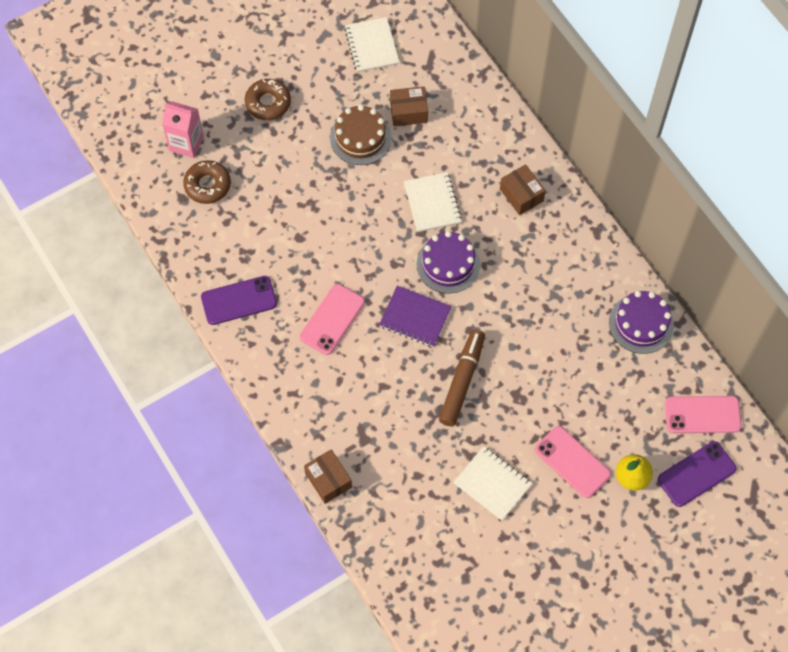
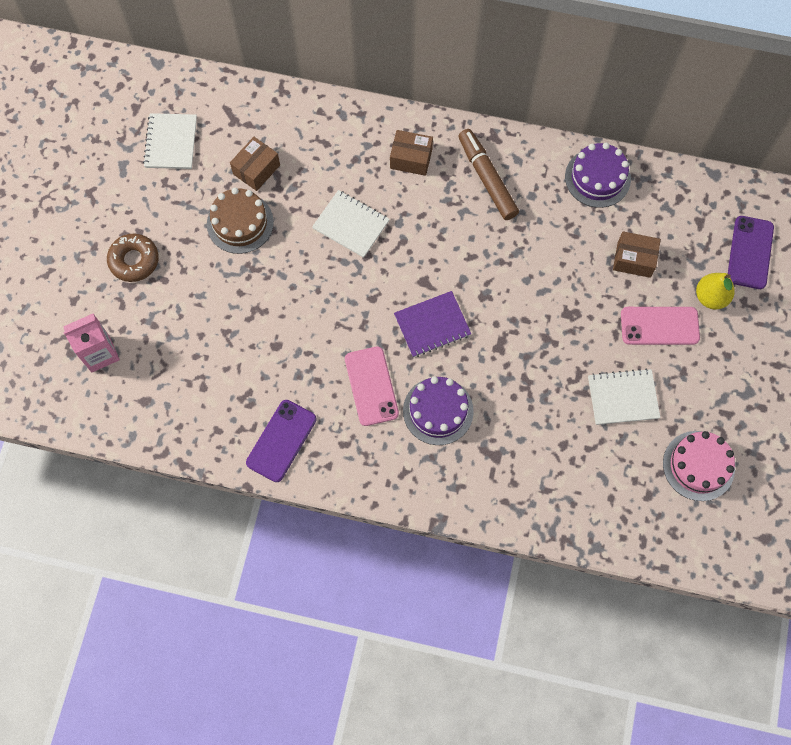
camera: 45 degrees left, 5 degrees up
(207, 185) = (155, 371): brown donut -> none
(328, 480) = (502, 514): brown box -> brown box (634, 259)
(371, 46) = (171, 142): white notebook -> white notebook turned 60 degrees clockwise
(448, 264) = (413, 261): purple cake -> purple cake (438, 411)
(462, 381) = (518, 341): brown marker -> brown marker (487, 178)
(495, 577) = (698, 465): none -> pink cake
(702, 415) = (708, 205): pink phone -> none

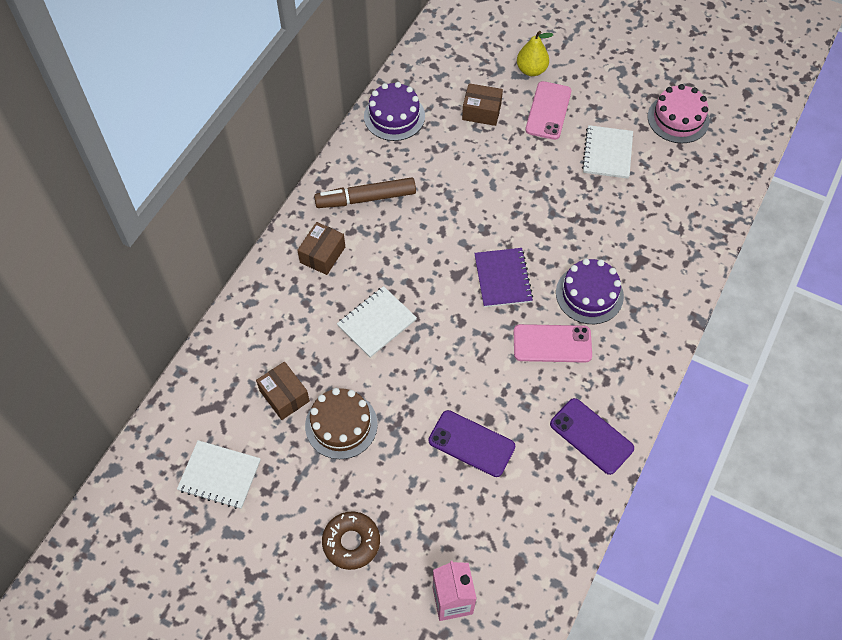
camera: 75 degrees left, 10 degrees down
(634, 259) = (481, 112): brown box -> brown box turned 75 degrees clockwise
(750, 252) = (498, 34): purple phone -> purple phone (471, 443)

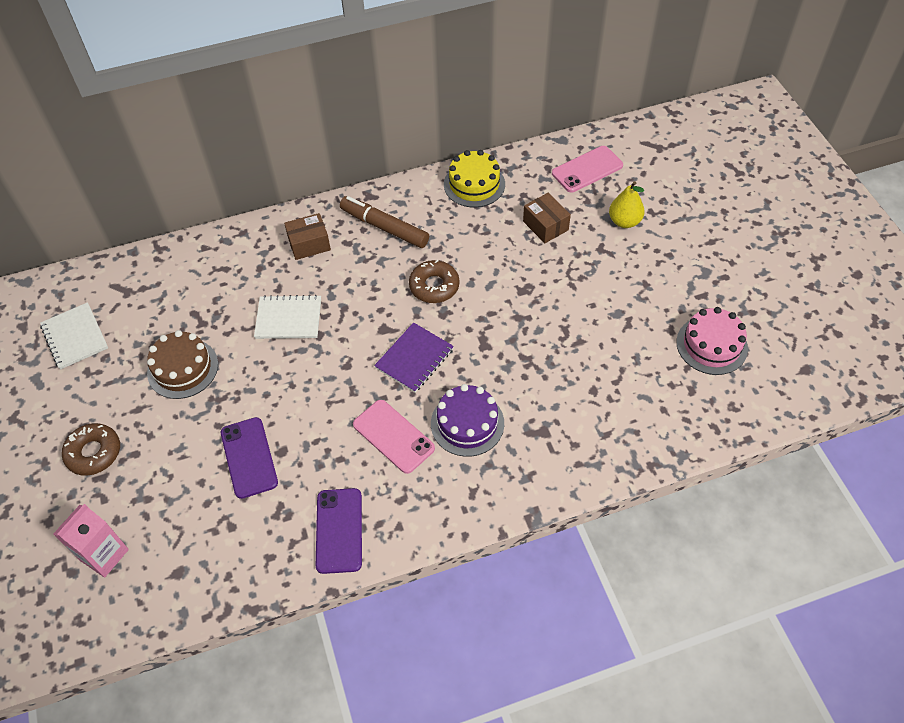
camera: 45 degrees right, 5 degrees down
(284, 396) = (172, 319): brown box -> none
(394, 116) = (474, 184): purple cake -> yellow cake
(455, 215) = (434, 286): none -> brown donut
(548, 111) = (601, 261): pink phone -> pink phone (587, 169)
(607, 153) = (613, 328): white notebook -> none

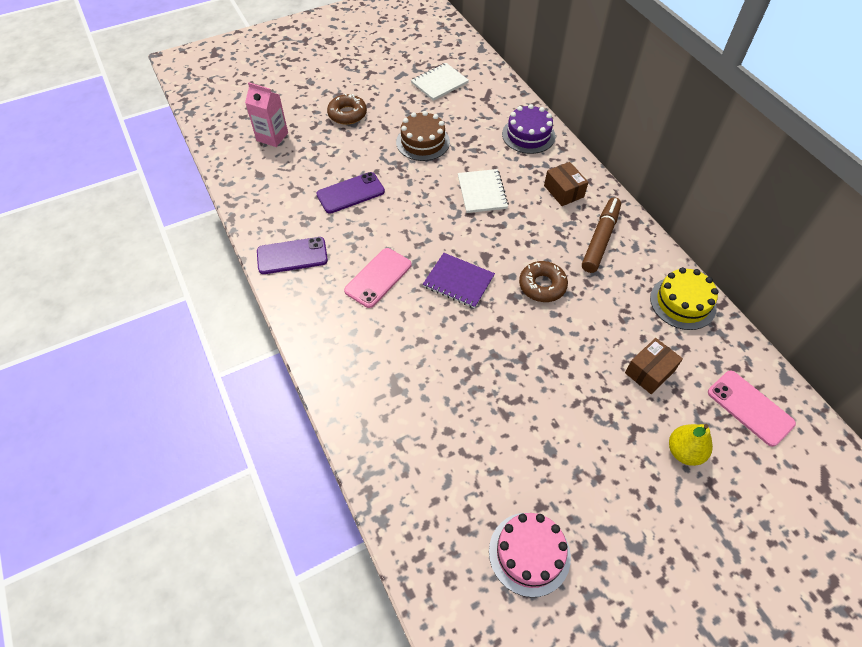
camera: 80 degrees right, 0 degrees up
(467, 423) = (397, 328): purple cake -> purple cake (528, 135)

